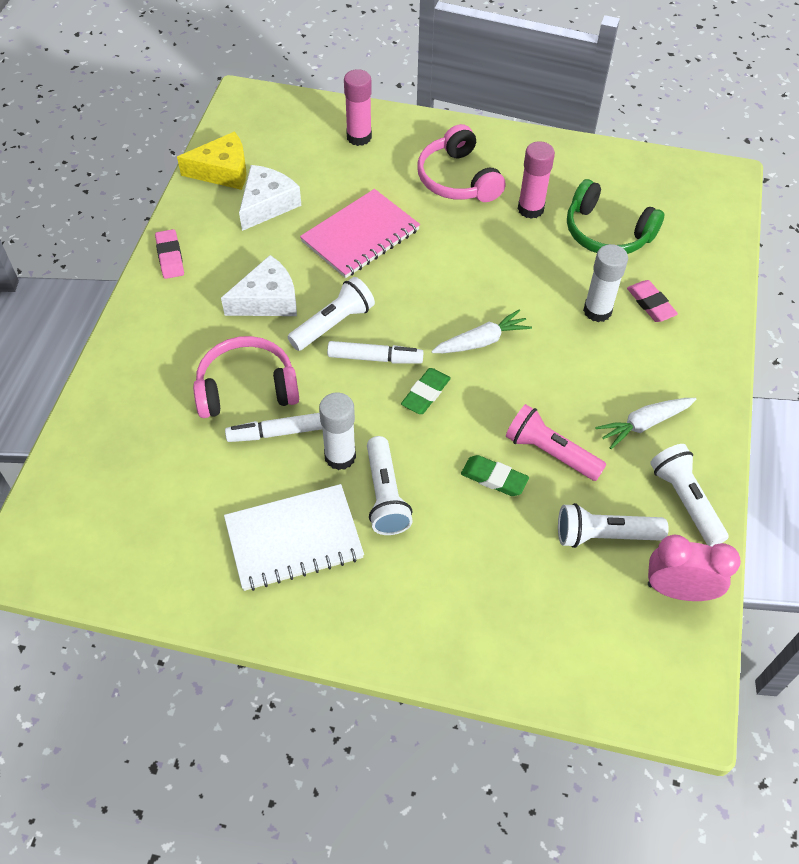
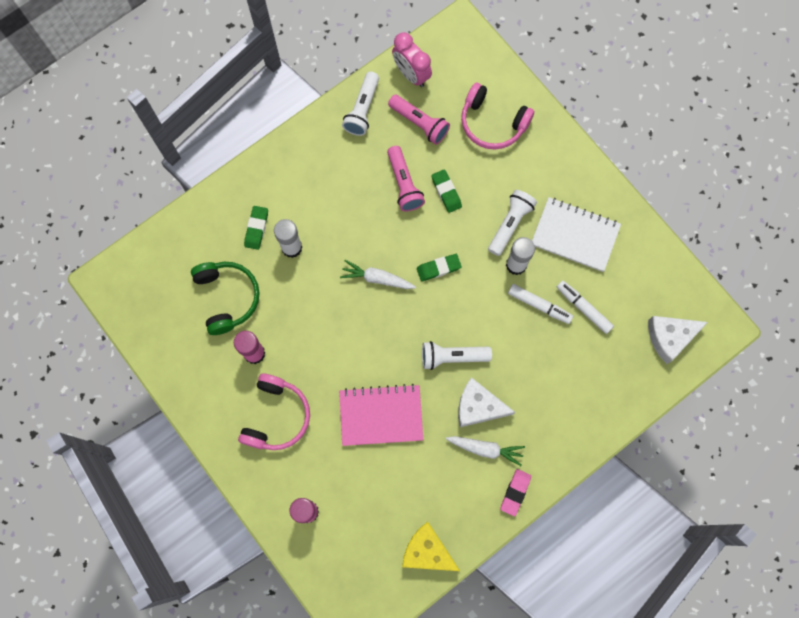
camera: 140 degrees left, 20 degrees up
(247, 388) = (536, 348): pink headphones -> pink headphones (492, 123)
(267, 204) = (419, 493): white cheese -> white cheese (669, 337)
(375, 358) = (447, 313): white marker -> white marker (583, 308)
(604, 535) = (419, 123): white flashlight -> pink flashlight
(644, 424) = (339, 162): white carrot -> white carrot (485, 449)
(650, 304) = (256, 228): pink eraser -> green eraser

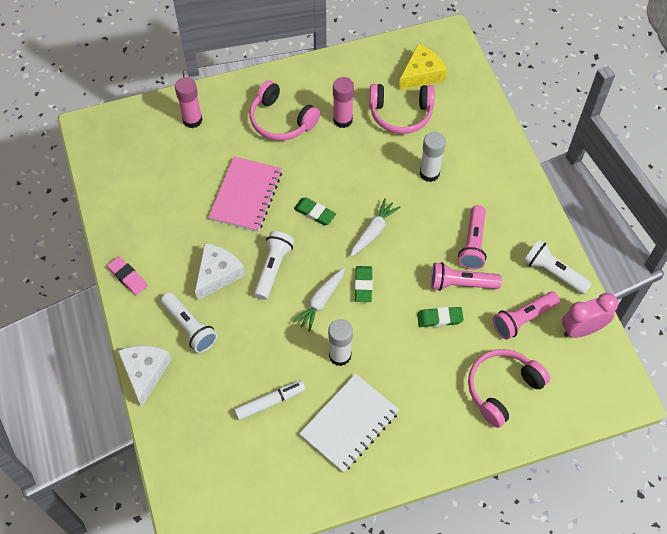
camera: 110 degrees right, 15 degrees down
(227, 298) = (401, 113): green headphones -> pink headphones
(256, 228) = (457, 152): green eraser -> green eraser (314, 213)
(358, 185) = (473, 244): none -> pink flashlight
(427, 551) = (116, 193): yellow cheese -> yellow cheese (421, 74)
(485, 449) = (177, 267): white carrot -> white carrot (321, 301)
(510, 224) = (384, 365): white flashlight -> white flashlight (190, 327)
(539, 305) = (290, 361): white marker -> none
(669, 337) = (204, 475): white cheese -> white cheese (145, 372)

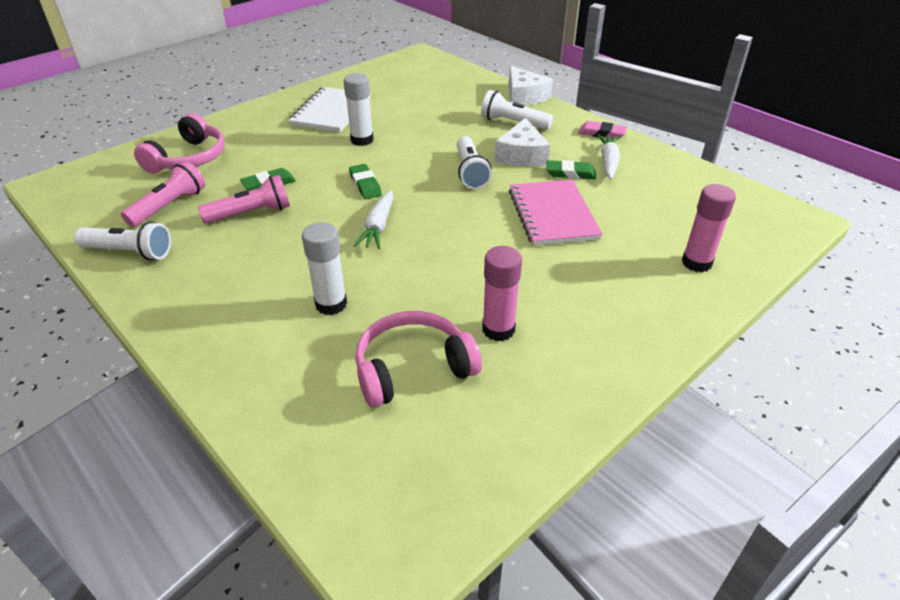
camera: 155 degrees right, 20 degrees down
(270, 402) = (407, 106): white marker -> none
(281, 120) = (584, 300): pink headphones -> none
(314, 213) = (460, 223): green eraser -> green eraser (570, 173)
(321, 301) = (403, 164): white carrot -> white carrot (608, 162)
(421, 74) = (409, 452): yellow cheese -> none
(473, 244) = (244, 249): pink flashlight -> none
(581, 329) = (95, 215): pink clock -> none

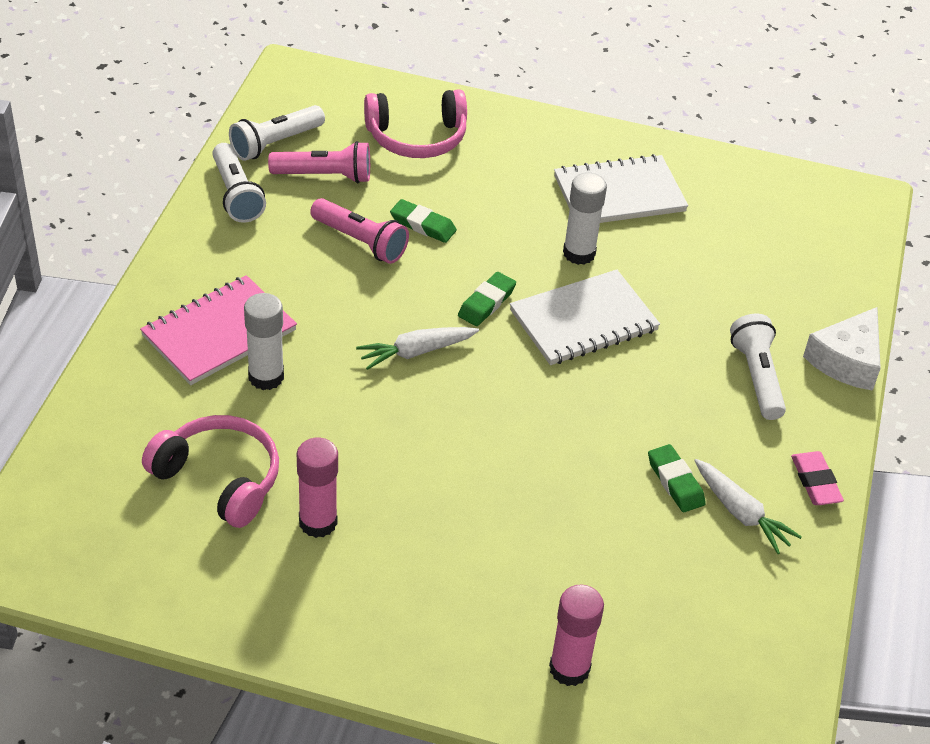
camera: 55 degrees right, 5 degrees up
(417, 157) = (583, 320): none -> white notebook
(470, 172) = (593, 383): white flashlight -> white flashlight (275, 143)
(521, 155) = (677, 417): white cheese -> none
(553, 215) = (563, 496): pink notebook -> pink notebook (219, 333)
(608, 162) = (741, 513): white carrot -> white carrot turned 75 degrees clockwise

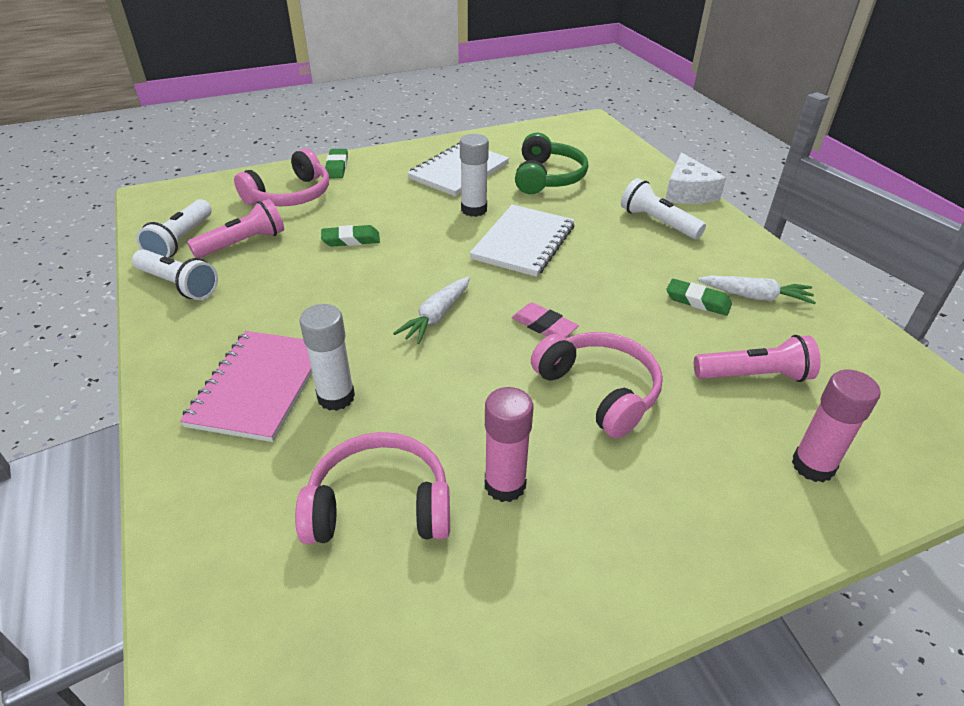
camera: 35 degrees left, 5 degrees down
(360, 242) = (315, 269): pink flashlight -> pink flashlight (754, 376)
(474, 502) = (599, 391): none -> pink headphones
(486, 303) = (449, 263): green eraser -> green eraser (337, 167)
(708, 253) = (547, 177): none -> green headphones
(815, 482) = (764, 257): pink eraser -> pink eraser (544, 326)

